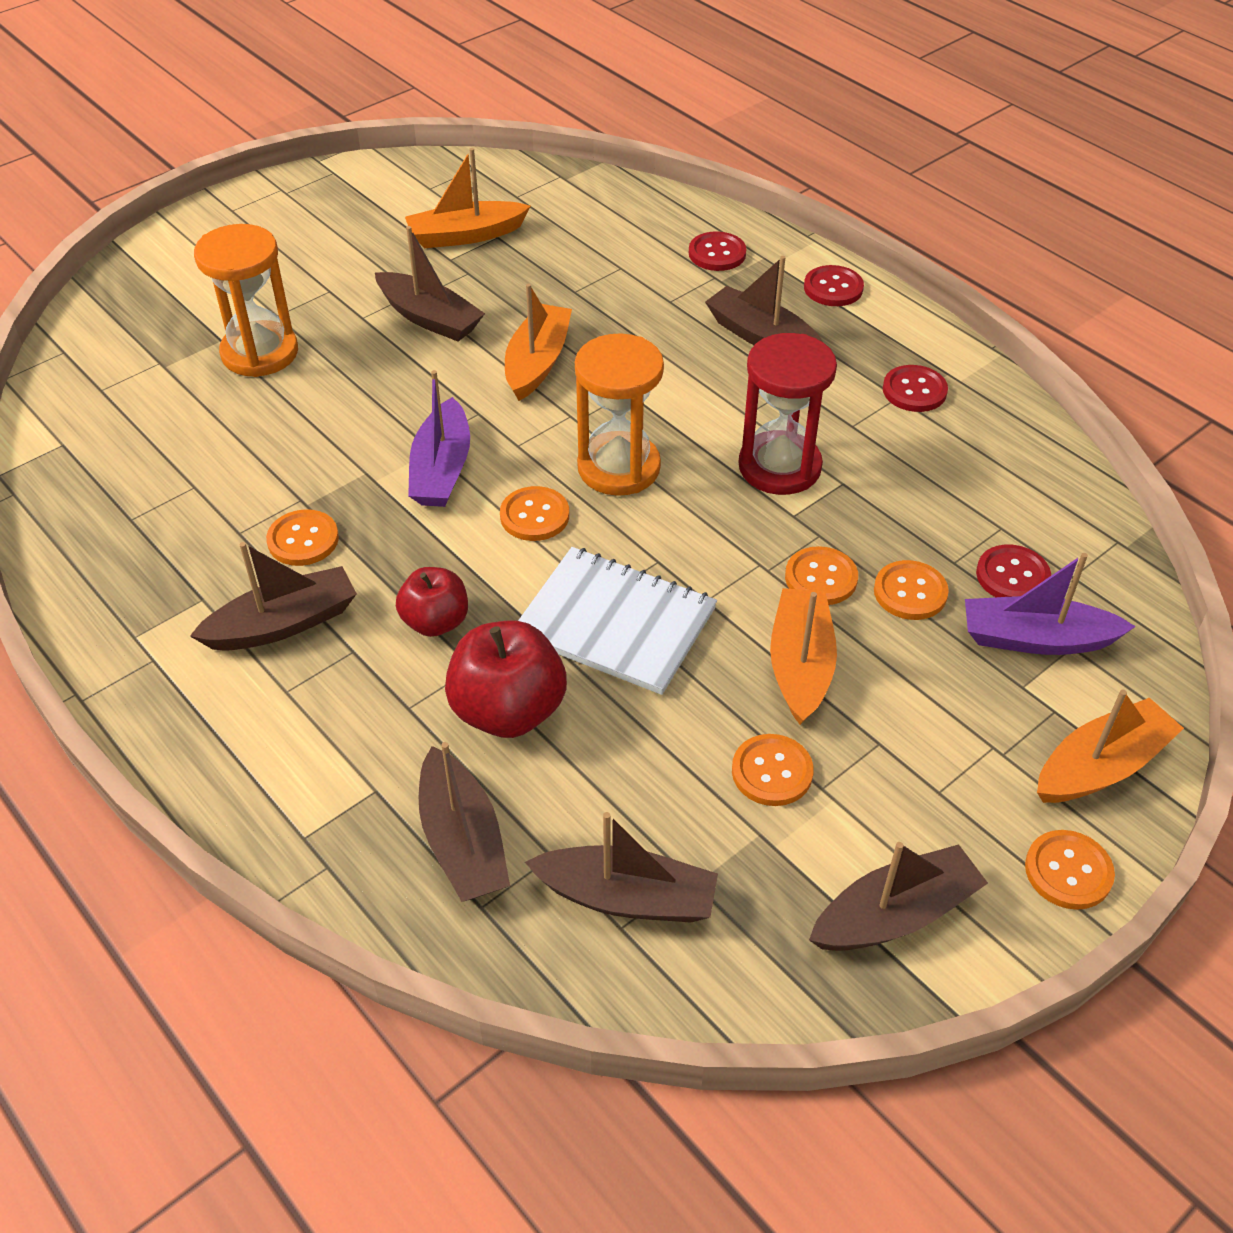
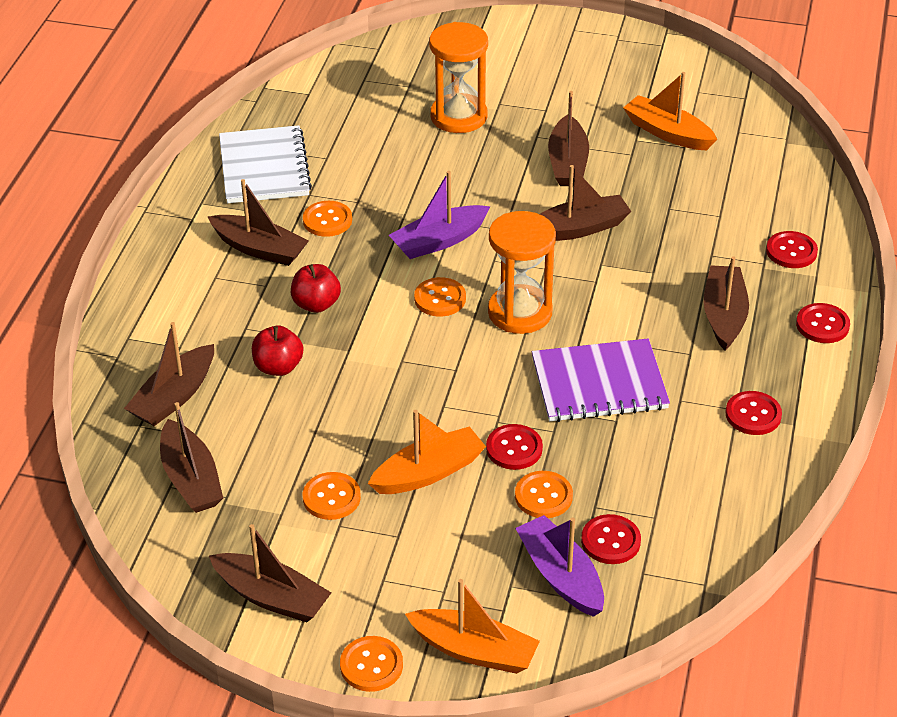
camera: 55 degrees right, 5 degrees down
(508, 711) = (278, 367): red apple -> red apple, size x0.64
(537, 362) = (579, 229): orange boat -> brown boat
(615, 623) = (385, 376): white notebook -> white notebook (264, 167)
(779, 467) = (599, 383): red hourglass -> purple notebook
(821, 578) = (514, 448): orange button -> red button

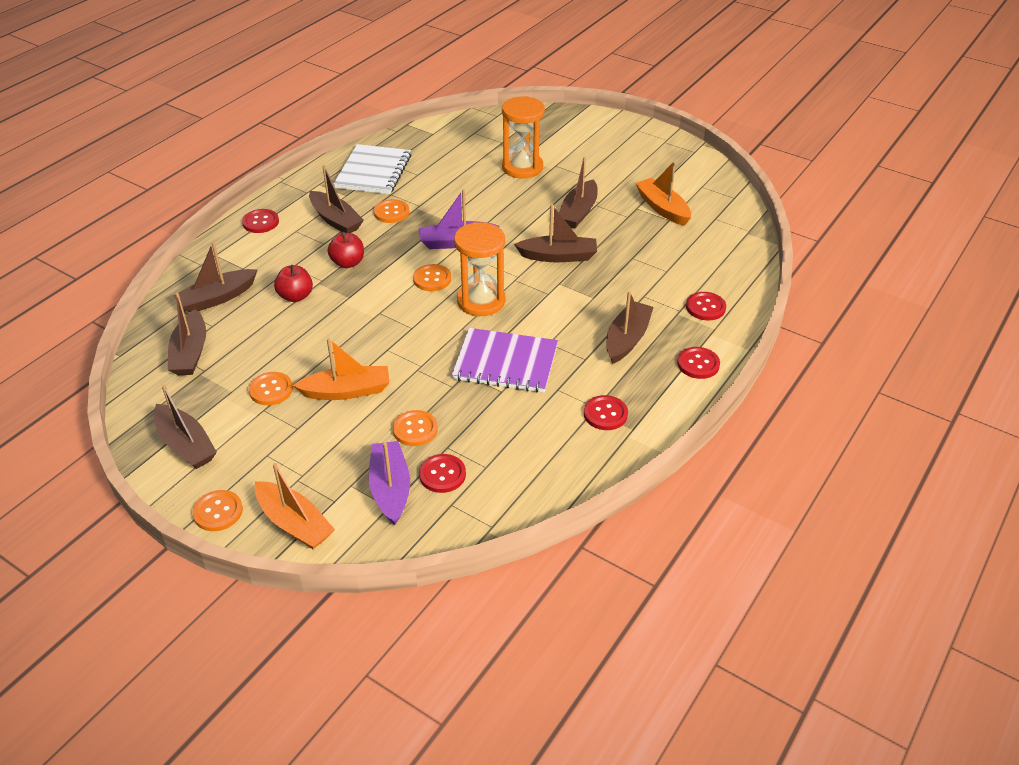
camera: 20 degrees right, 0 degrees up
(514, 448) = (416, 391): red button -> red button (260, 222)

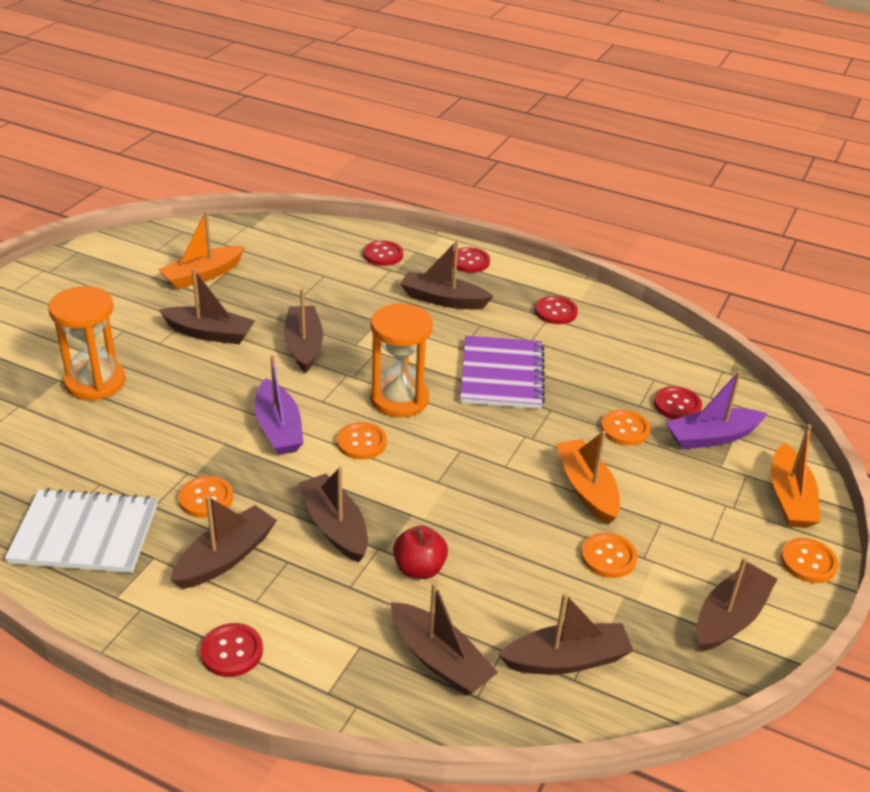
camera: 100 degrees left, 5 degrees down
(294, 523) = (790, 498): orange boat -> orange boat turned 150 degrees clockwise
(348, 263) = (335, 526): red apple -> brown boat

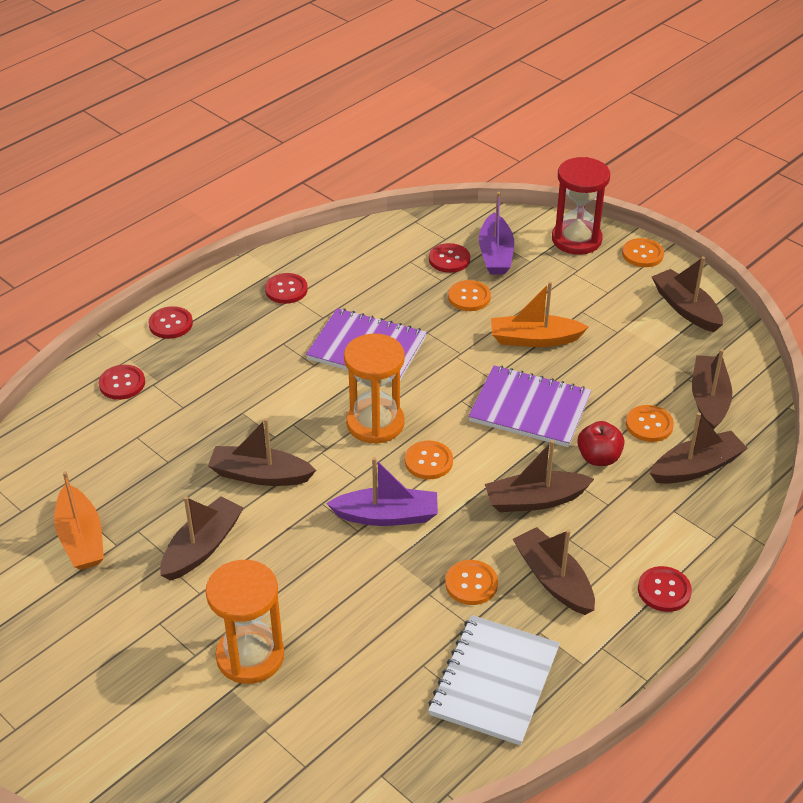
camera: 70 degrees left, 5 degrees up
(443, 300) = (229, 358): brown boat -> none
(472, 502) = (529, 409): none -> purple notebook
(608, 557) = (612, 349): orange button -> orange button (649, 425)
(790, 498) = (576, 239): orange boat -> red hourglass

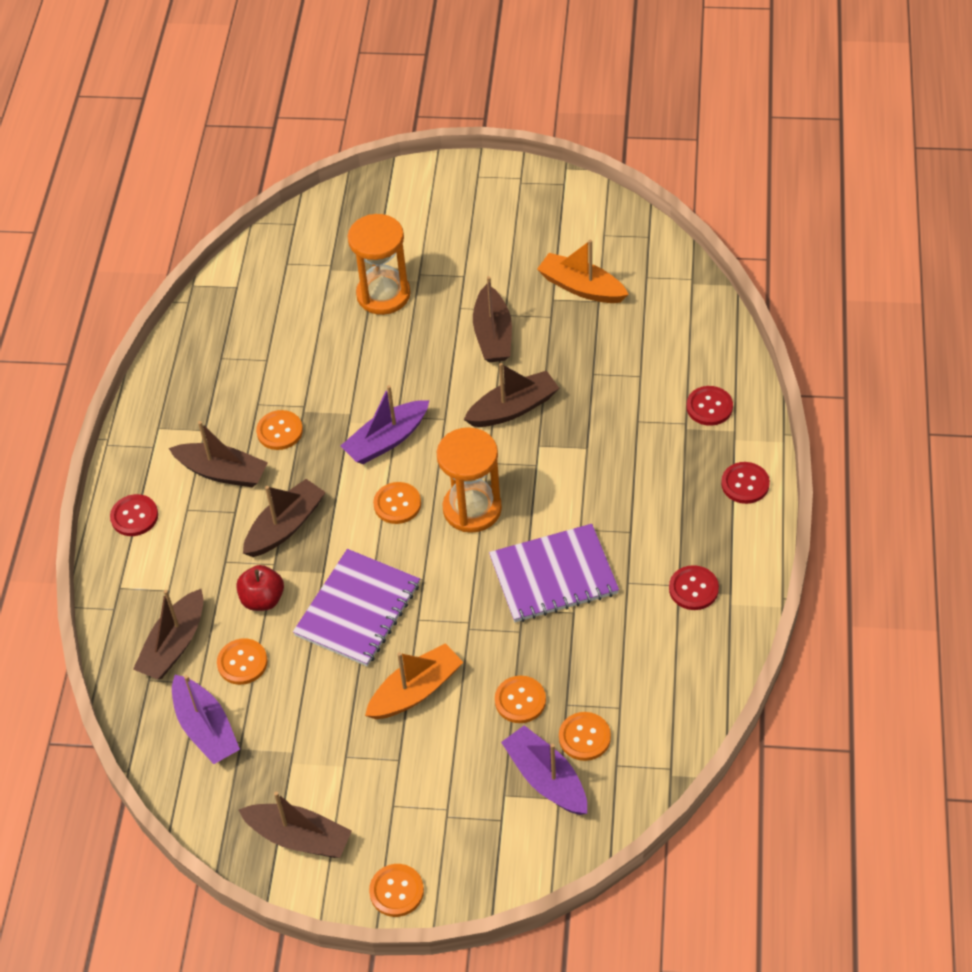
camera: 145 degrees right, 10 degrees up
(449, 259) = (584, 737): red button -> orange button
(494, 681) = (210, 379): white notebook -> none
(529, 409) = (357, 609): purple notebook -> purple notebook turned 45 degrees counterclockwise
(576, 239) = (482, 863): red hourglass -> none
(709, 400) = (206, 728): brown boat -> purple boat

